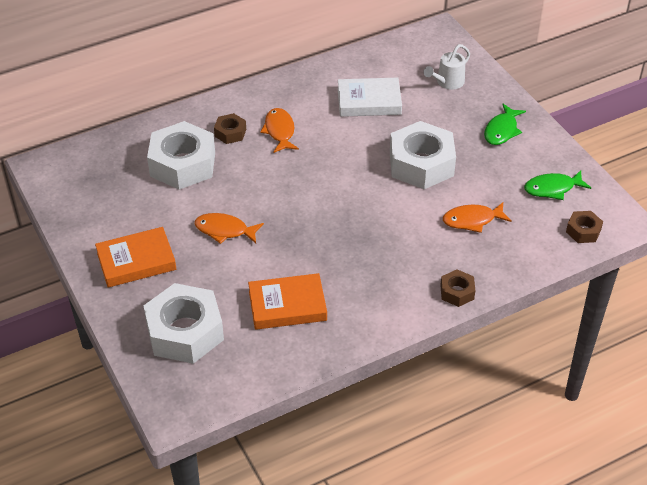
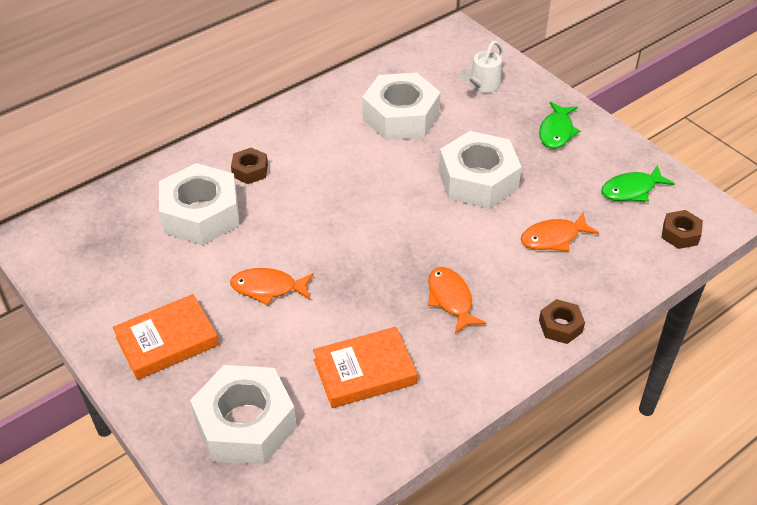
camera: 10 degrees left, 0 degrees up
(279, 131) = (307, 162): orange fish -> orange fish (451, 299)
(369, 101) = (401, 117): white book -> white nut

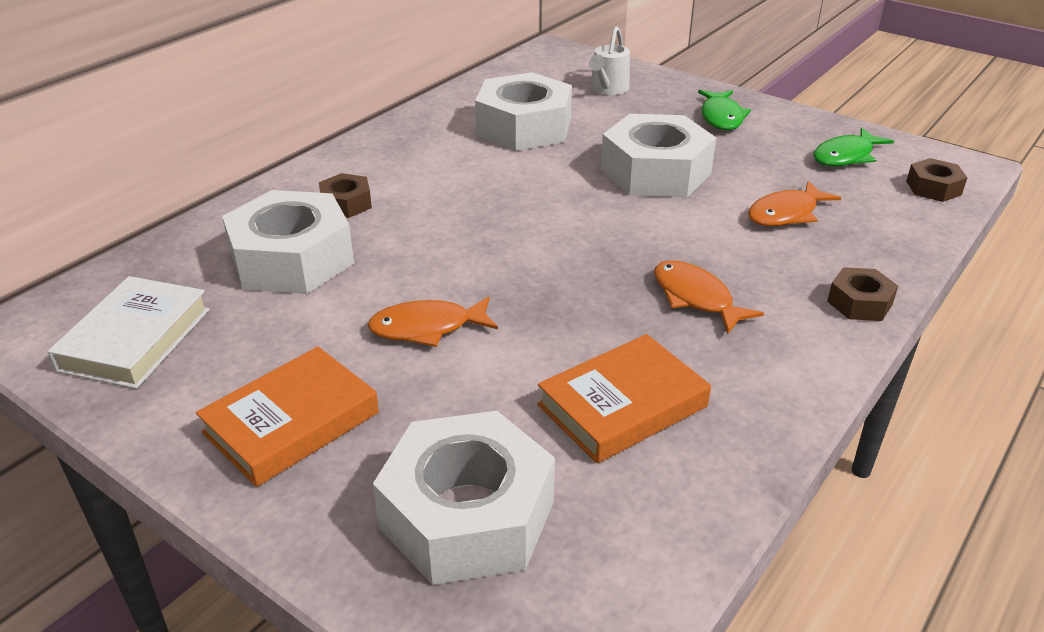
camera: 15 degrees left, 10 degrees down
(92, 261) = (135, 339): none -> white book

